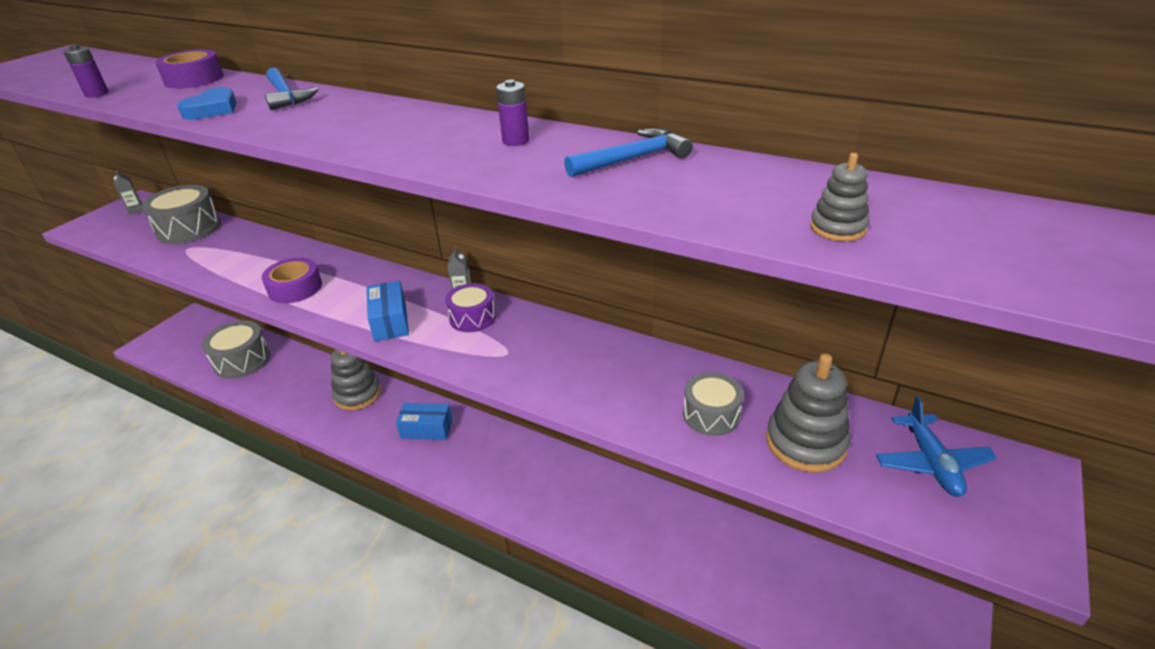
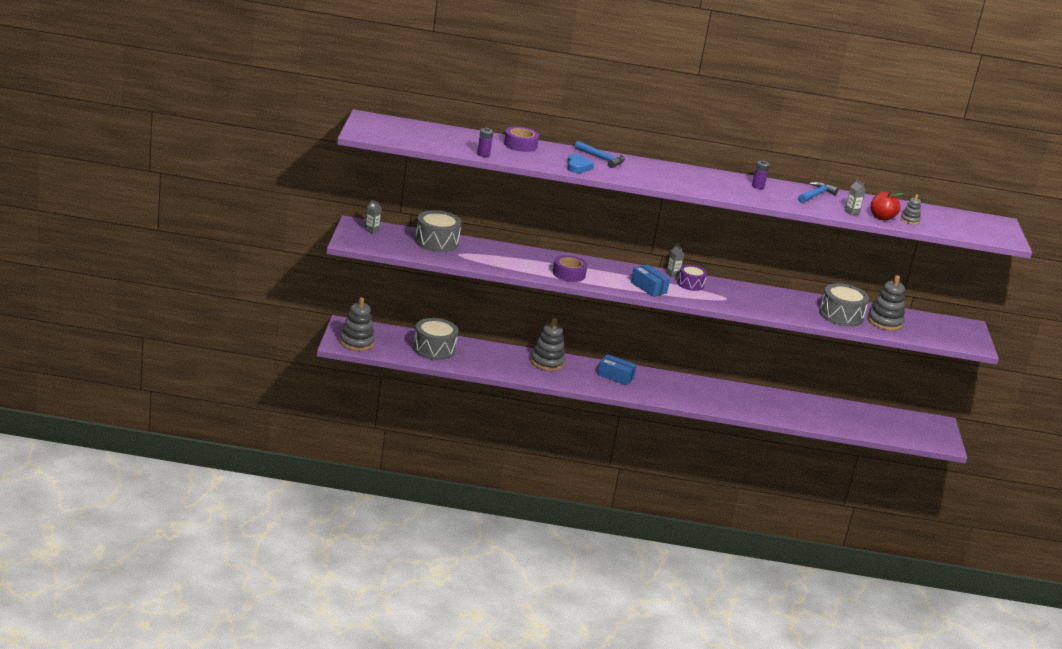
camera: 30 degrees left, 10 degrees down
(168, 344) = (356, 342): none -> grey stacking toy
(426, 429) = (615, 376): blue box -> blue box turned 45 degrees clockwise
(678, 203) = (851, 212): none -> grey carton
(711, 415) = (841, 315): grey drum -> grey drum, size x1.63
(754, 218) = (881, 217): none -> red apple
(931, 463) = (934, 325): blue plane -> none

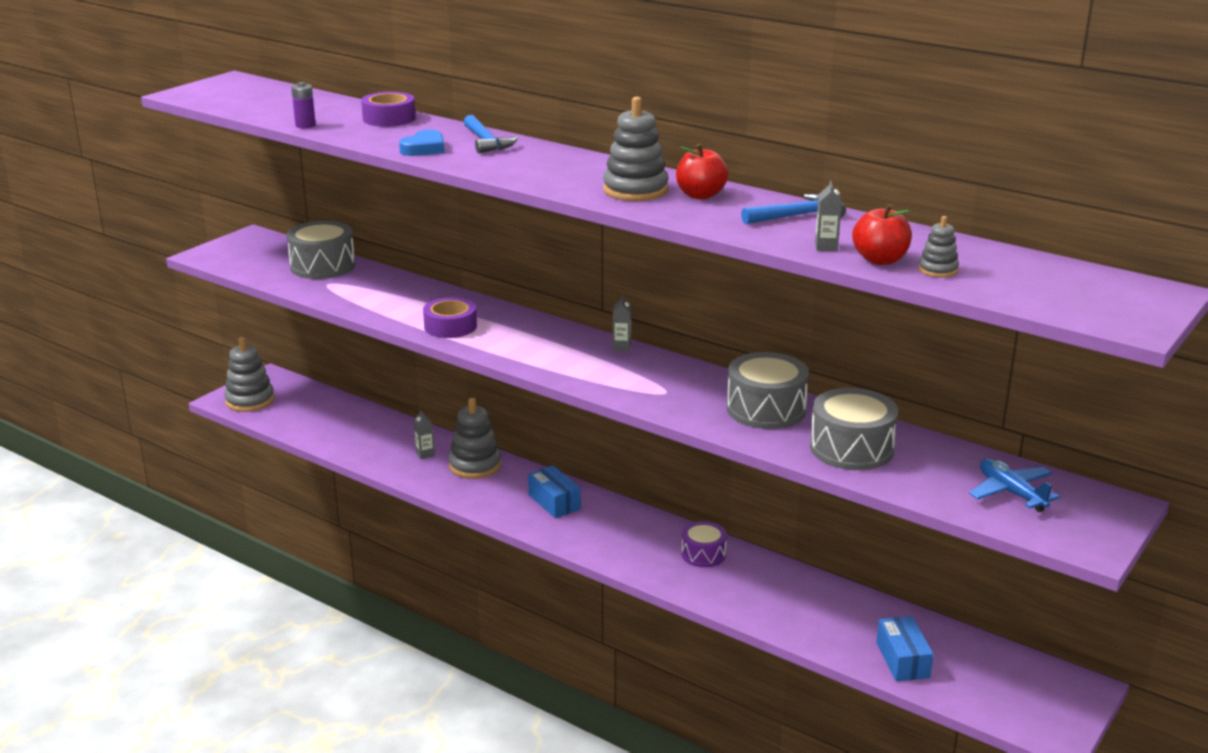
camera: 35 degrees right, 0 degrees up
(371, 230) = (258, 244): grey carton -> grey carton (425, 454)
(434, 349) = (339, 423): grey drum -> grey drum (766, 409)
(648, 288) = (551, 360): blue box -> blue box (902, 660)
(690, 284) = (631, 364): purple drum -> purple drum (703, 554)
(758, 186) = (700, 195): purple battery -> red apple
(885, 322) = (931, 472): grey stacking toy -> grey stacking toy (635, 190)
(924, 326) = (1011, 492): none -> blue plane

